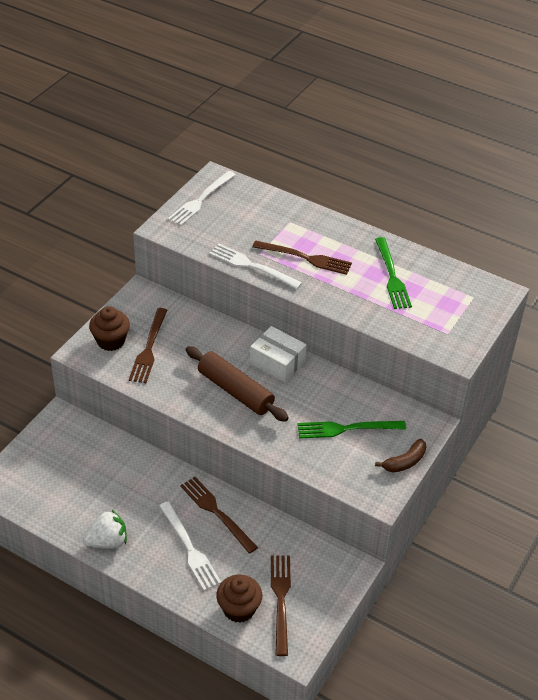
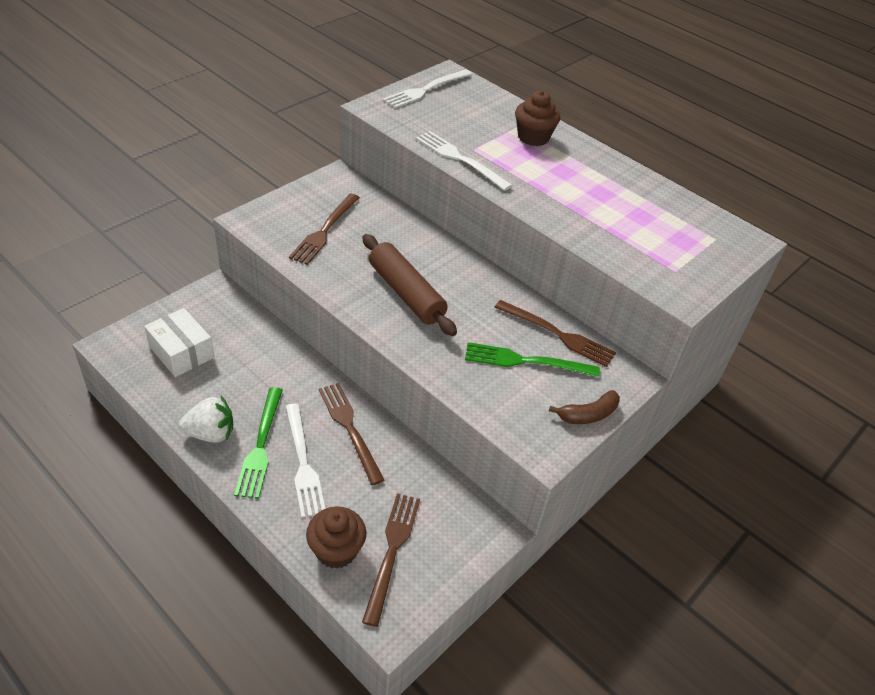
camera: 10 degrees right, 0 degrees up
(111, 341) = (286, 215): brown cupcake -> brown cupcake (533, 137)
(277, 362) = (465, 273): white box -> white box (181, 352)
(306, 258) = (525, 163): brown fork -> brown fork (559, 335)
(392, 277) = (621, 200): green fork -> green fork (260, 447)

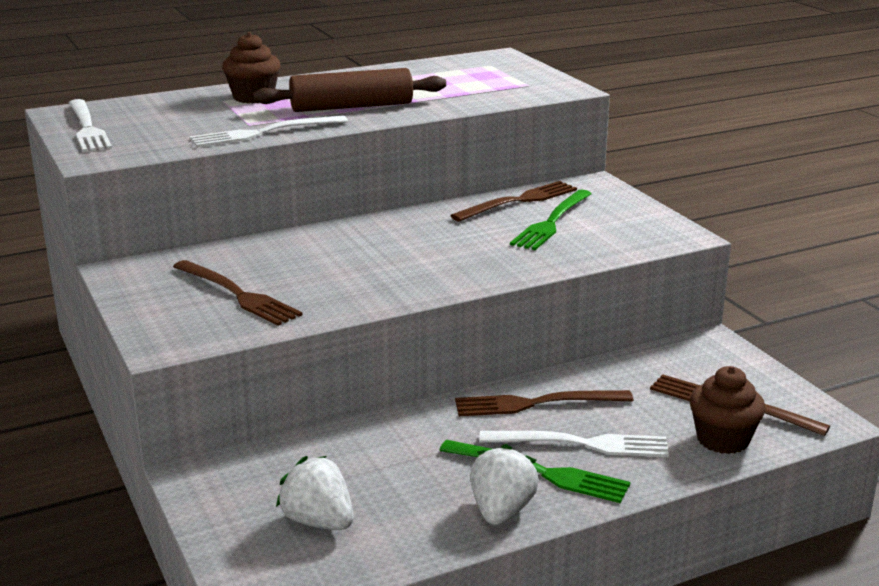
camera: 65 degrees left, 20 degrees down
(181, 352) = (318, 521): white box -> white strawberry
(406, 293) = (403, 263): brown rolling pin -> brown rolling pin (351, 107)
(588, 414) = (639, 209): brown banana -> none

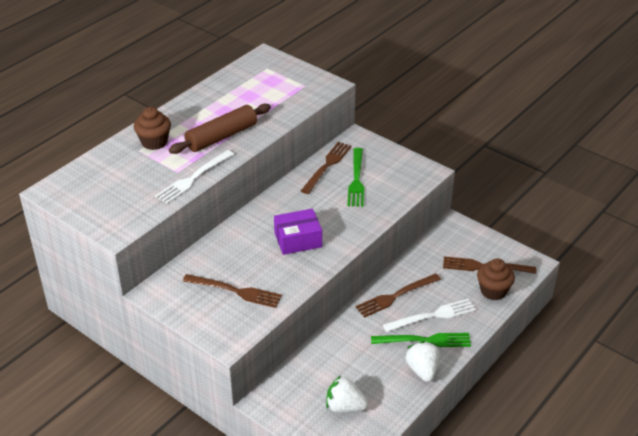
camera: 25 degrees left, 15 degrees up
(88, 128) = (83, 203): white fork -> none
(393, 263) = (298, 240): none -> purple box

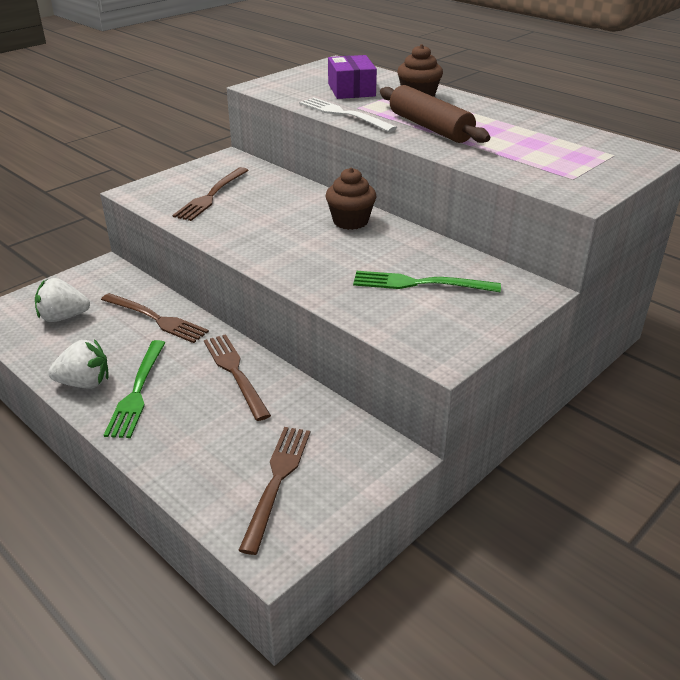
camera: 95 degrees right, 5 degrees down
(298, 240) = (290, 234): purple box -> purple box (351, 90)
(327, 165) = (455, 261): brown fork -> brown fork (157, 319)
(345, 407) = (63, 317): white strawberry -> white strawberry turned 120 degrees counterclockwise
(433, 315) = (183, 405): white fork -> none
(493, 291) = (213, 482): brown cupcake -> brown cupcake (350, 221)

